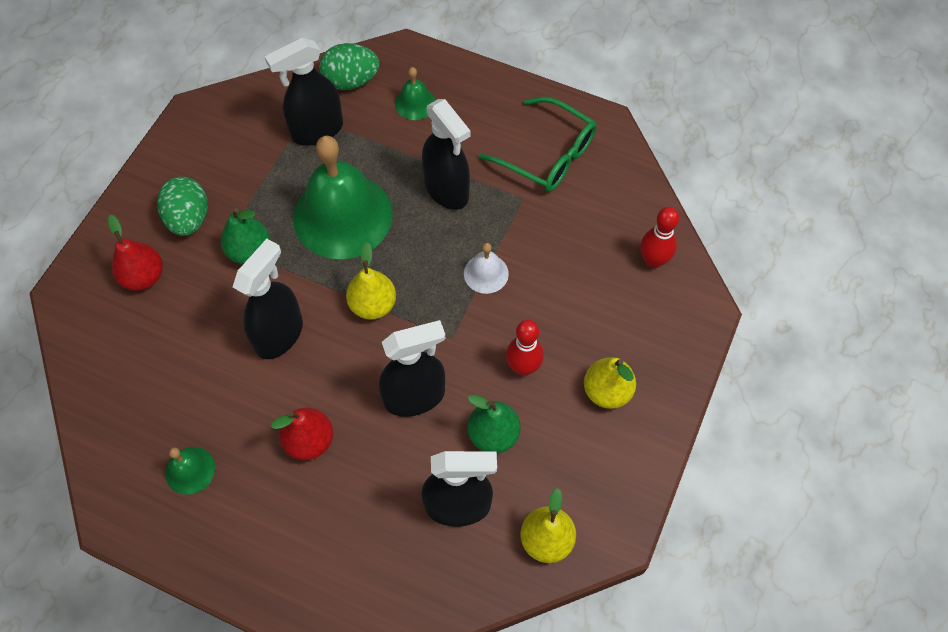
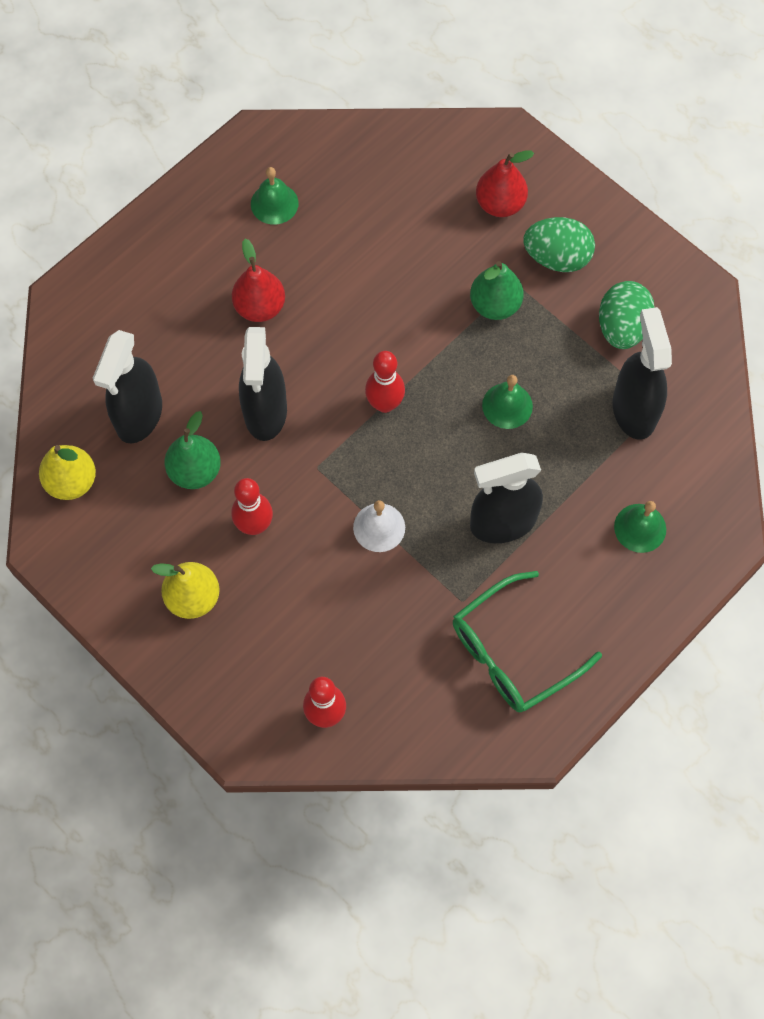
camera: 110 degrees right, 5 degrees up
(279, 334) = (385, 309): black spray bottle -> none
(343, 215) = (507, 405): green bell -> green bell, size x0.44
(351, 81) = (697, 466): green egg -> green egg (622, 328)
(373, 305) = (385, 404): yellow pear -> red bowling pin

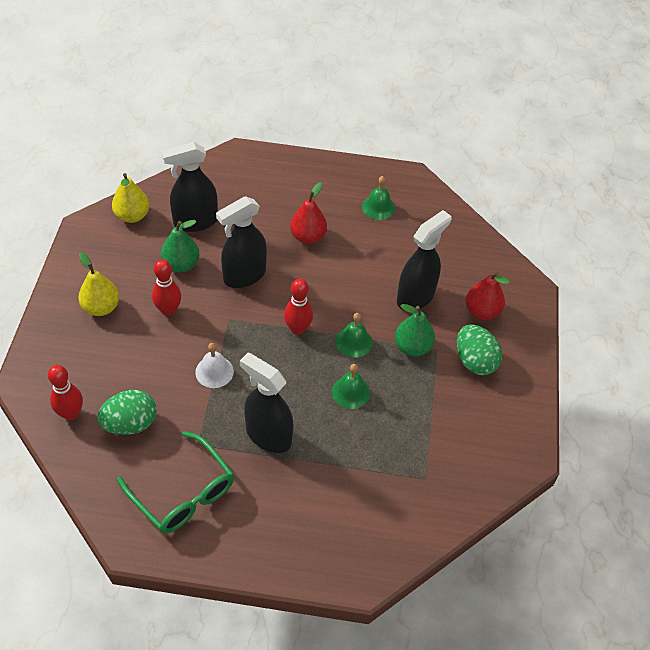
camera: 50 degrees right, 15 degrees down
(513, 652) = (183, 493): green glasses -> green glasses turned 150 degrees counterclockwise
(622, 328) = (460, 424): green egg -> green egg (130, 424)
(633, 410) = (408, 465): black spray bottle -> black spray bottle (415, 297)
(640, 528) = (327, 517): green bell -> green bell (354, 342)

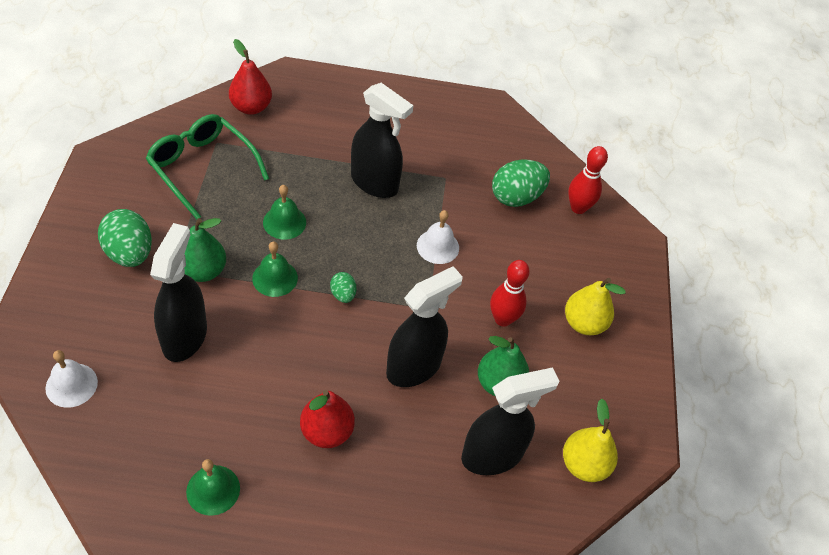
camera: 175 degrees right, 0 degrees up
(183, 493) = (453, 139): green glasses -> green glasses (202, 168)
(298, 329) = (343, 294): red bowling pin -> green egg
(415, 297) = (185, 337): black spray bottle -> black spray bottle turned 150 degrees clockwise
(482, 311) = (99, 316): red pear -> red pear (251, 107)
(485, 265) = (71, 385): none -> white bell

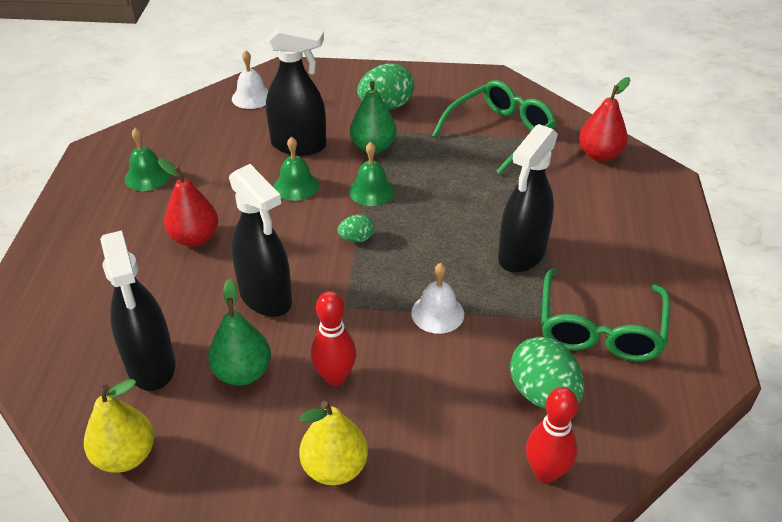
camera: 95 degrees right, 10 degrees down
(284, 222) = (444, 191): green bell -> green bell (296, 186)
(456, 154) = (600, 328): none -> green glasses

